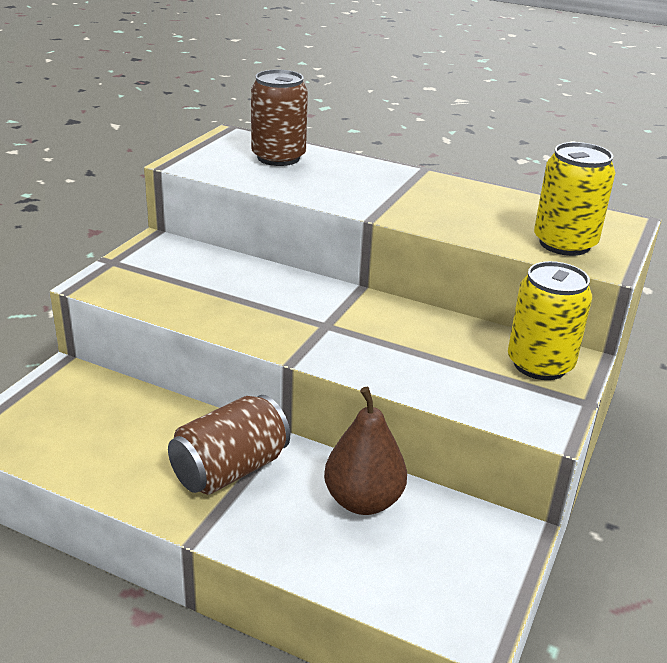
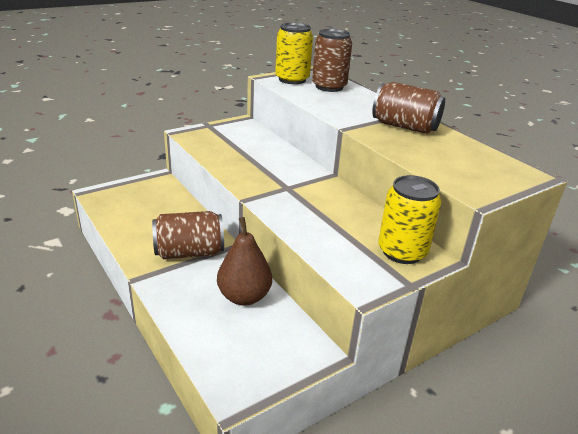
camera: 30 degrees right, 0 degrees up
(435, 195) = (405, 127): none -> brown can
(564, 243) = (462, 175): yellow can -> yellow can (292, 79)

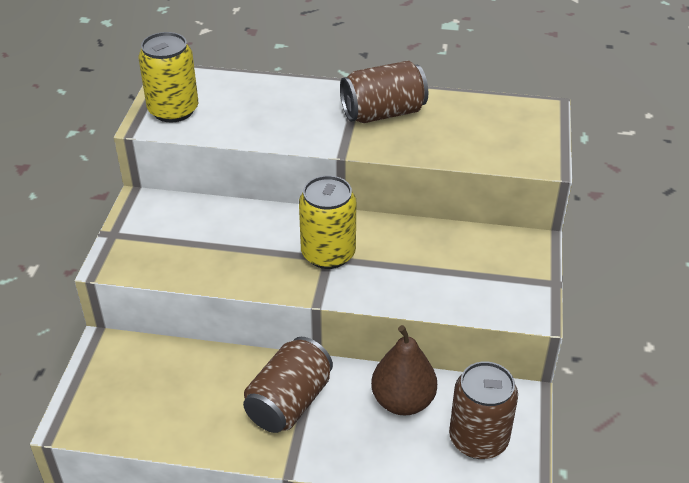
camera: 45 degrees left, 10 degrees up
(329, 87) = (229, 97): brown can -> brown can (478, 439)
(402, 252) = (508, 255): yellow can -> yellow can (328, 254)

